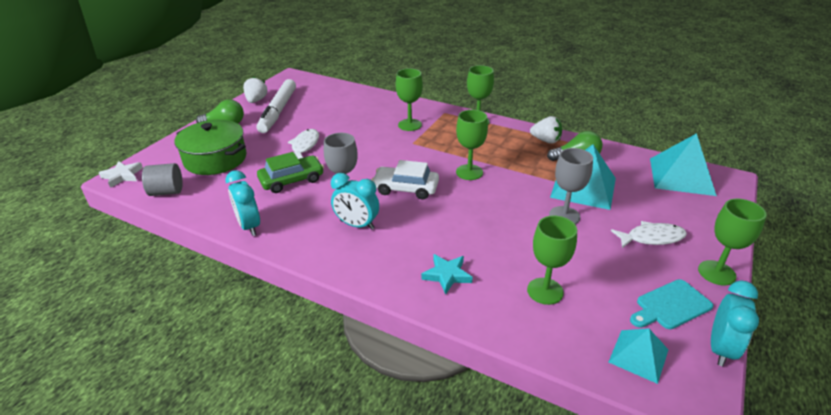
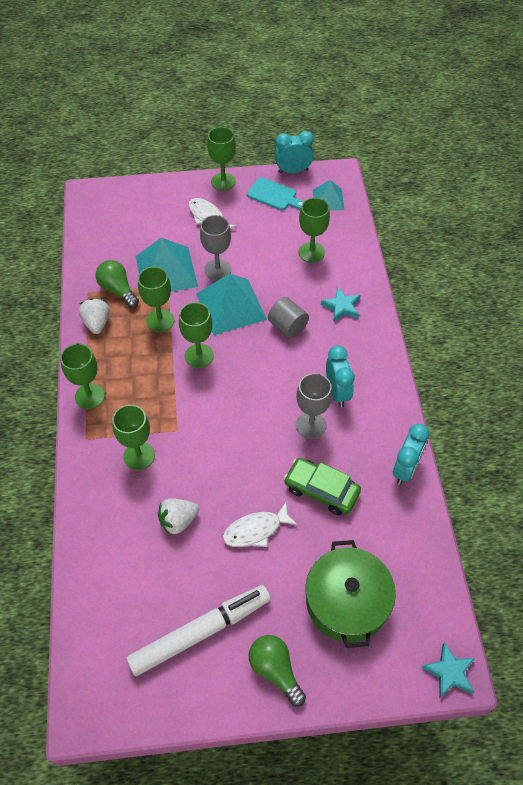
camera: 125 degrees left, 20 degrees up
(122, 176) = (449, 672): white star -> turquoise star
(167, 192) = (429, 591): grey cylinder -> grey cylinder (287, 326)
(256, 100) = (190, 693): white strawberry -> white strawberry (178, 521)
(406, 188) = (261, 388): white car -> none
(524, 167) = (160, 321): none -> green goblet
(681, 176) = (103, 218): turquoise pyramid -> turquoise pyramid (231, 306)

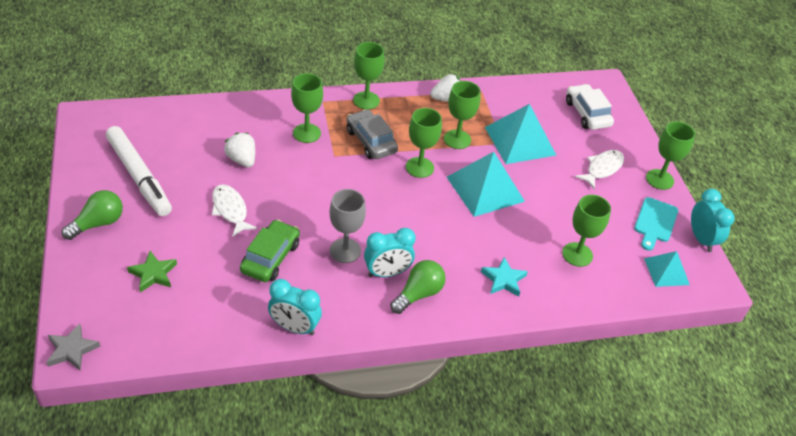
camera: 80 degrees right, 10 degrees down
(118, 290) = (488, 110): green light bulb -> green light bulb (418, 294)
(131, 214) = (587, 113): none -> white car
(157, 395) = (371, 141): none -> grey car
(217, 270) = (531, 178): grey goblet -> none
(287, 326) = (467, 233): grey cylinder -> none
(347, 601) = (153, 274): green pot -> green star
(449, 672) = (72, 350): turquoise star -> grey star

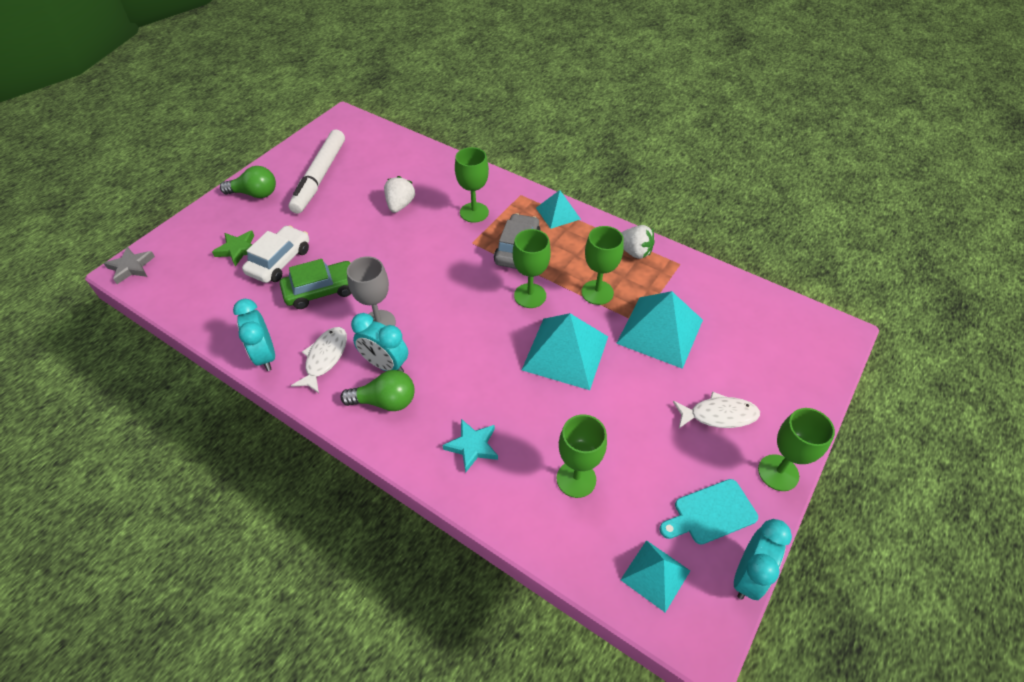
camera: 50 degrees right, 5 degrees up
(230, 210) = (343, 237): white fish -> white fish (325, 358)
(366, 100) = (558, 213): green goblet -> turquoise pyramid
(587, 113) = (774, 350): white car -> white car (279, 261)

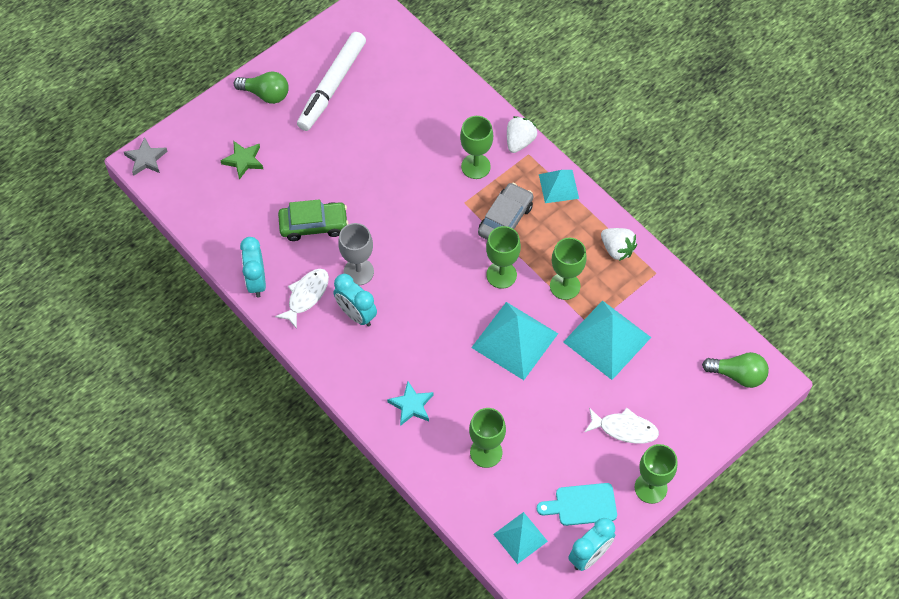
camera: 15 degrees right, 10 degrees up
(279, 261) = (280, 183): white car -> none
(385, 401) = (349, 349): green light bulb -> green light bulb (738, 375)
(400, 205) = (405, 140): white strawberry -> white strawberry (519, 141)

